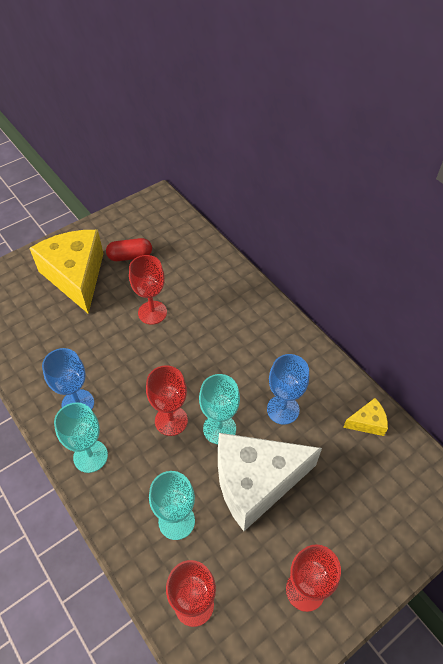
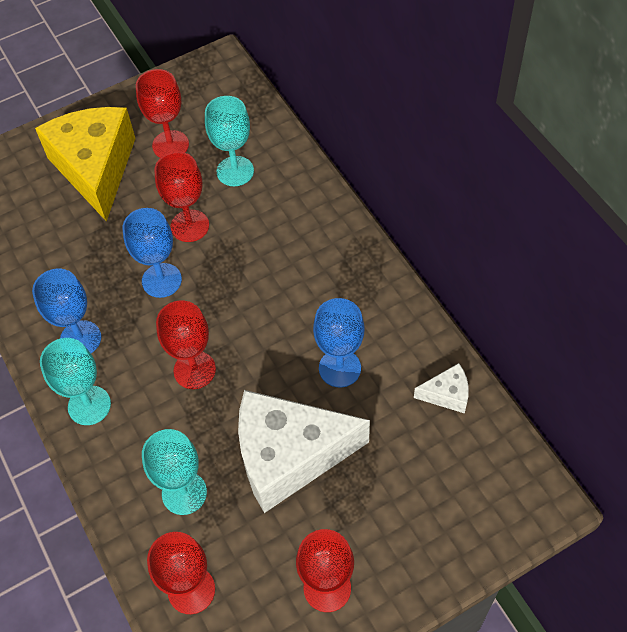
camera: 10 degrees right, 5 degrees up
(130, 256) = (170, 145): red capsule -> red goblet
(136, 354) = (161, 280): none -> blue goblet
(219, 429) = (254, 385): turquoise goblet -> turquoise goblet (235, 171)
(367, 422) = (447, 394): yellow cheese -> white cheese

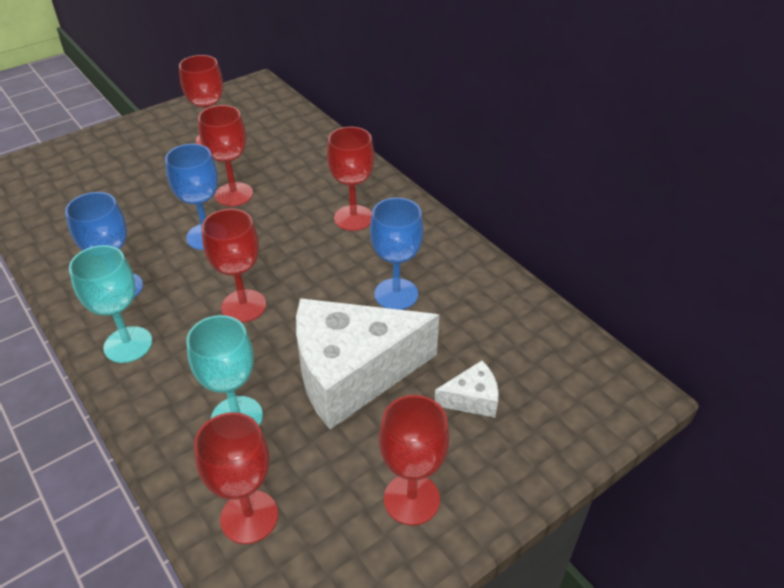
camera: 10 degrees left, 15 degrees down
(95, 168) = (140, 159): yellow cheese -> none
(235, 171) = (276, 154): turquoise goblet -> none
(308, 267) = (353, 218): none -> red goblet
(447, 394) = (509, 308): white cheese -> white cheese (472, 399)

